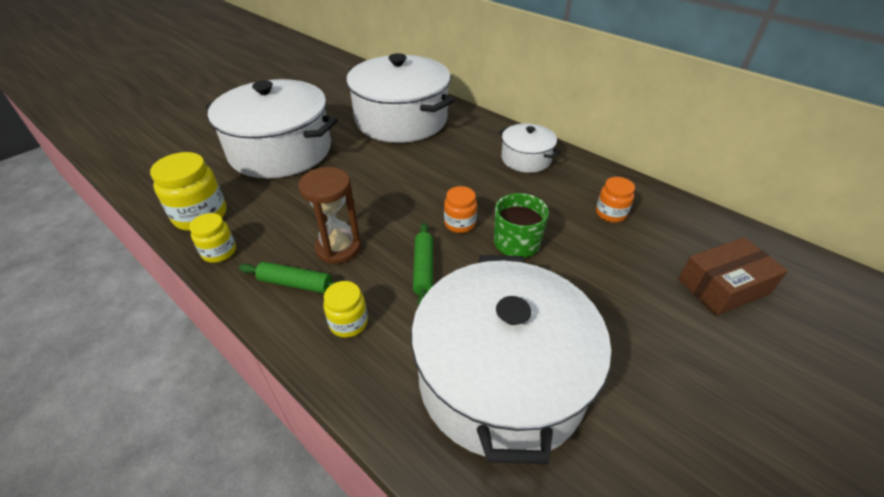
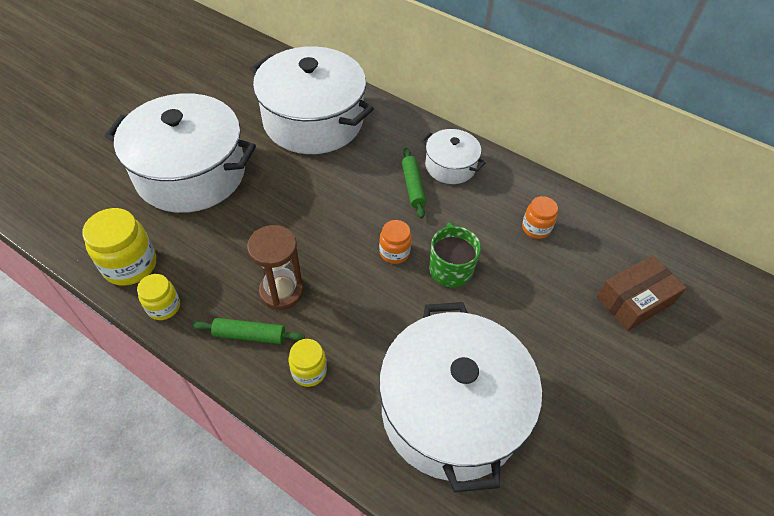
camera: 10 degrees left, 10 degrees up
(423, 269) = (367, 307): green rolling pin -> green rolling pin (413, 186)

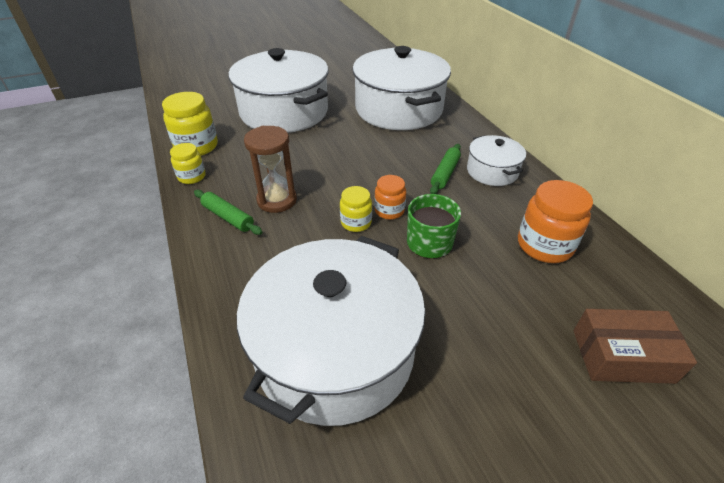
camera: 35 degrees right, 10 degrees down
(309, 371) = (246, 260): yellow jar -> yellow jar (356, 222)
(536, 228) = (544, 245): orange jar -> orange jar, size x1.68

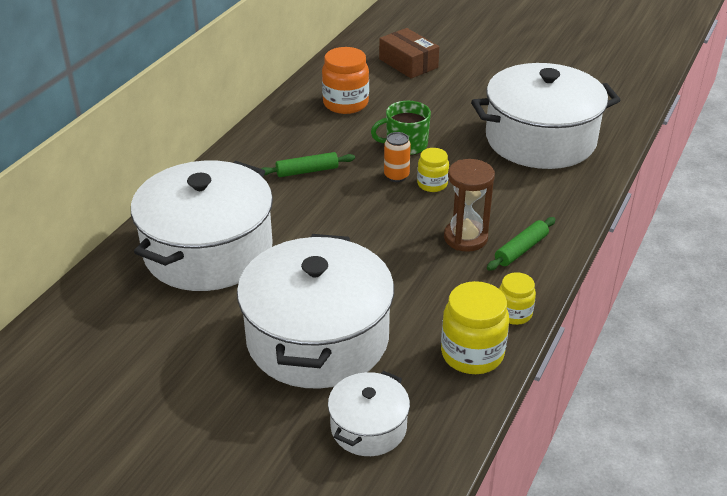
camera: 130 degrees left, 5 degrees down
(228, 217) = (521, 250): green rolling pin -> green rolling pin turned 45 degrees clockwise
(389, 211) = (396, 176): orange jar -> orange can
(492, 171) = (273, 150): white pot -> white pot (368, 427)

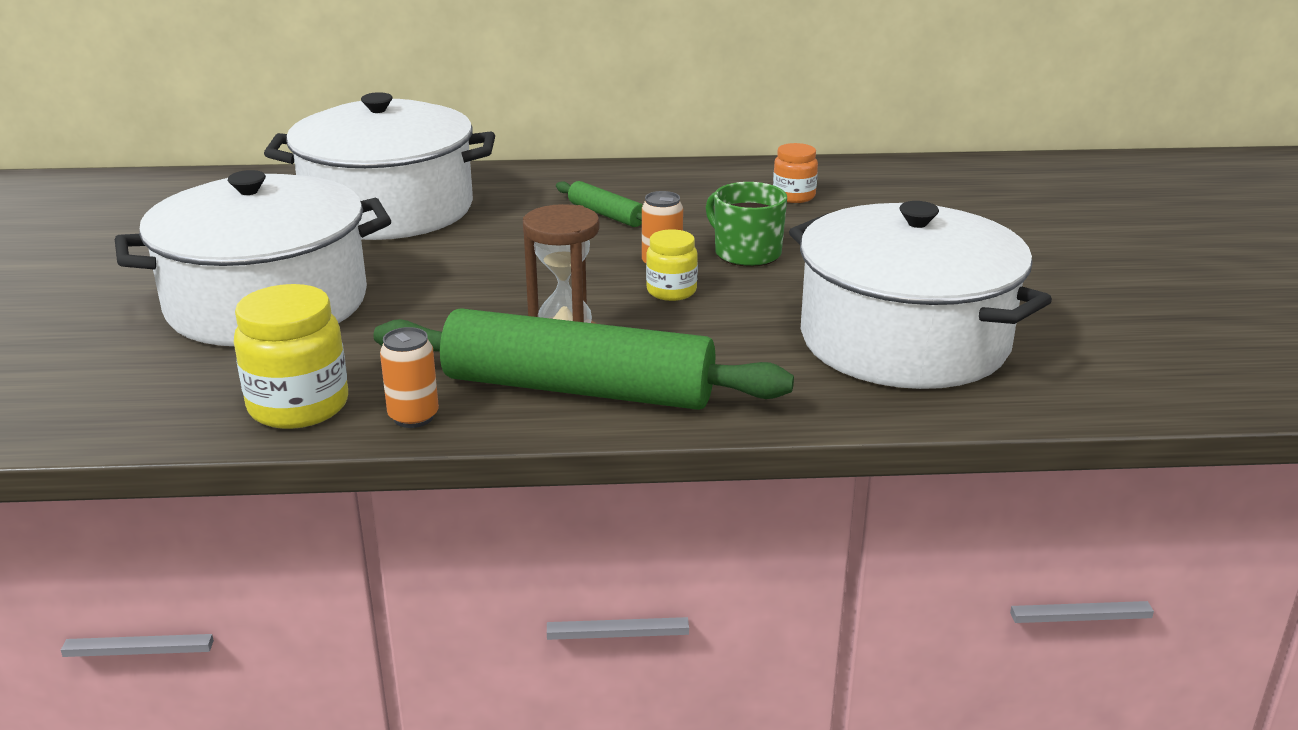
camera: 60 degrees right, 10 degrees down
(345, 103) = (794, 196): orange jar -> orange jar, size x0.60
(368, 427) = (113, 372): white pot -> none
(408, 63) = (963, 205): brown box -> none
(514, 314) = (413, 417): yellow jar -> orange can
(521, 250) = (578, 389): green rolling pin -> green rolling pin, size x2.26

